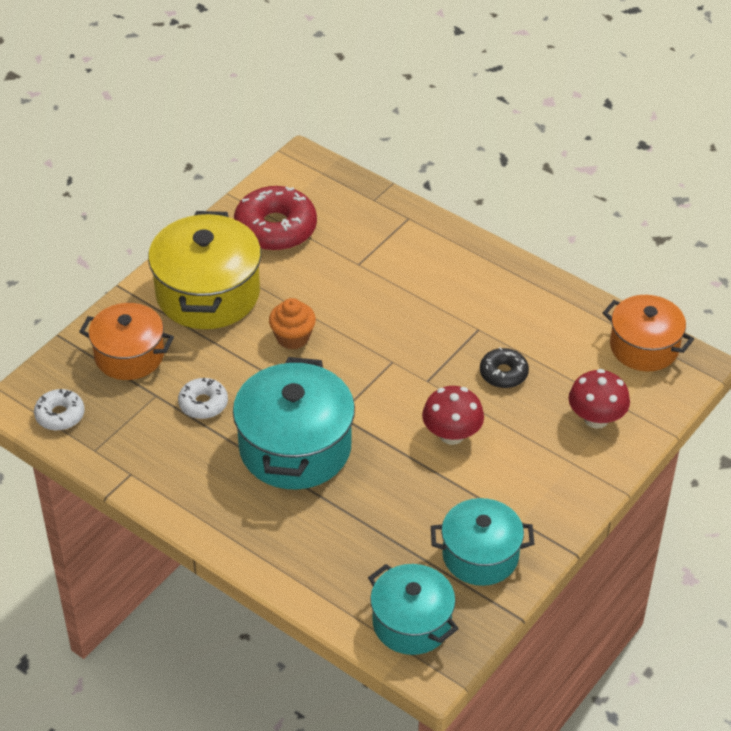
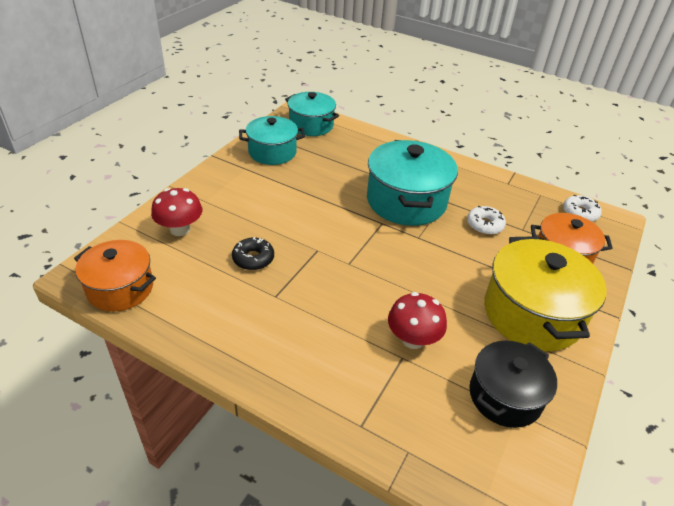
camera: 170 degrees right, 5 degrees down
(275, 228) = (505, 396): red donut -> black pot
(293, 337) = (438, 278): orange cupcake -> none
(452, 434) = (294, 214): red mushroom -> red mushroom (413, 339)

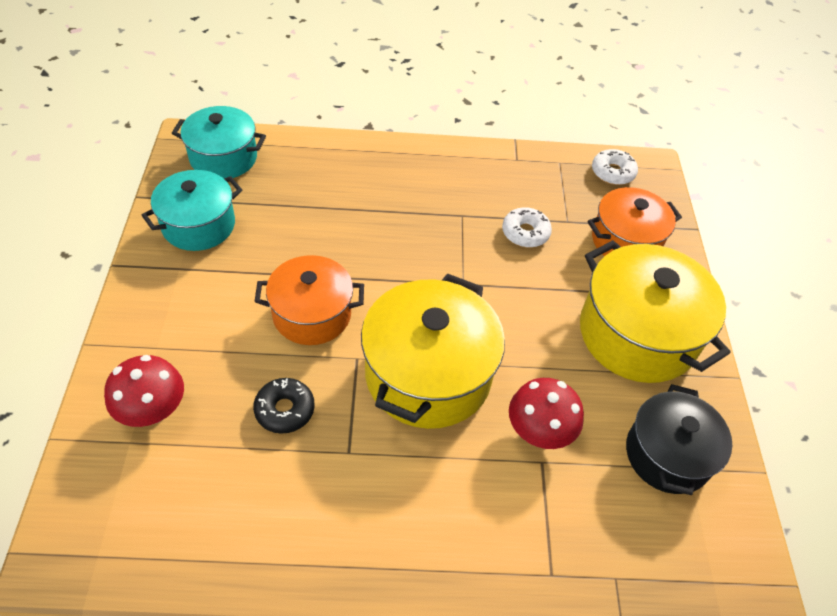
camera: 30 degrees left, 10 degrees up
(120, 288) = (134, 546): orange pot -> orange pot (312, 314)
(357, 276) = (428, 375): none -> yellow pot
(406, 201) = (419, 235): turquoise pot -> none

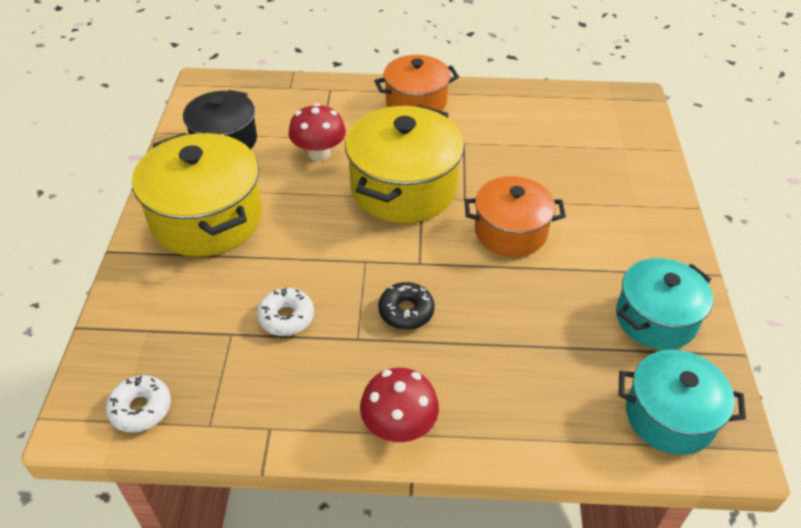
camera: 175 degrees left, 5 degrees down
(153, 410) = (616, 165): red mushroom -> red mushroom (399, 426)
(285, 410) = (516, 165): black donut -> black donut (406, 311)
(625, 241) = (172, 310): orange pot -> orange pot (416, 102)

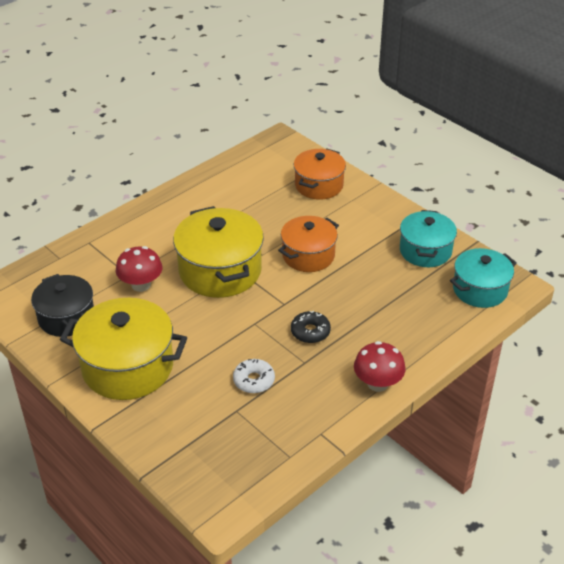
camera: 45 degrees left, 5 degrees down
(141, 408) = (243, 479): white donut -> none
(416, 102) = (157, 216): orange pot -> orange pot (319, 185)

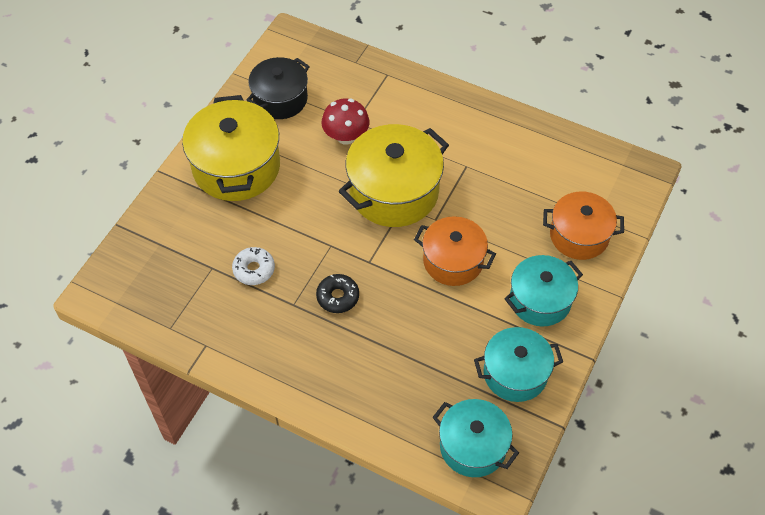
camera: 70 degrees right, 15 degrees up
(367, 220) = (540, 300): none -> turquoise pot
(377, 383) = (287, 377): red mushroom -> none

